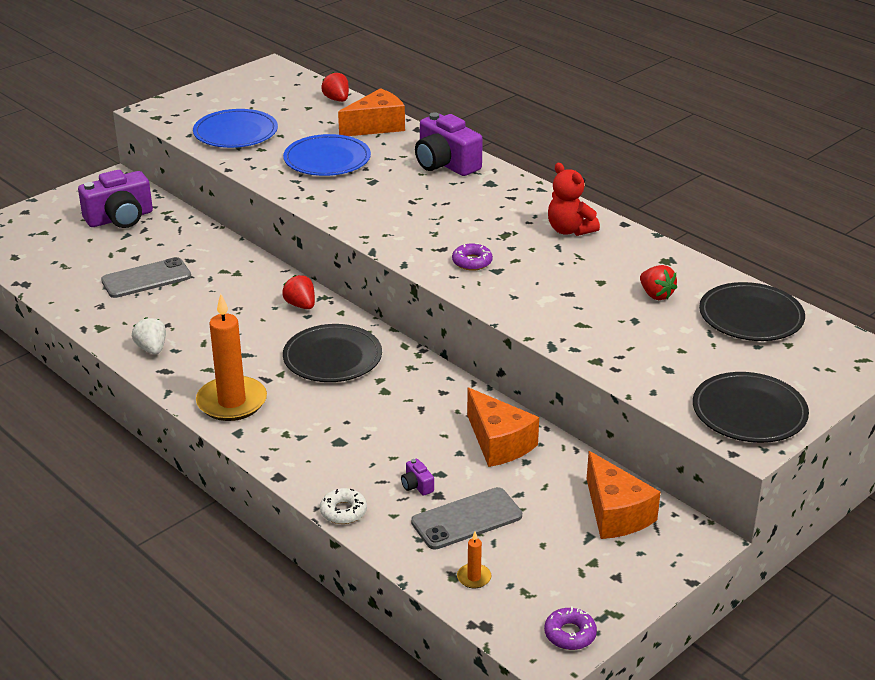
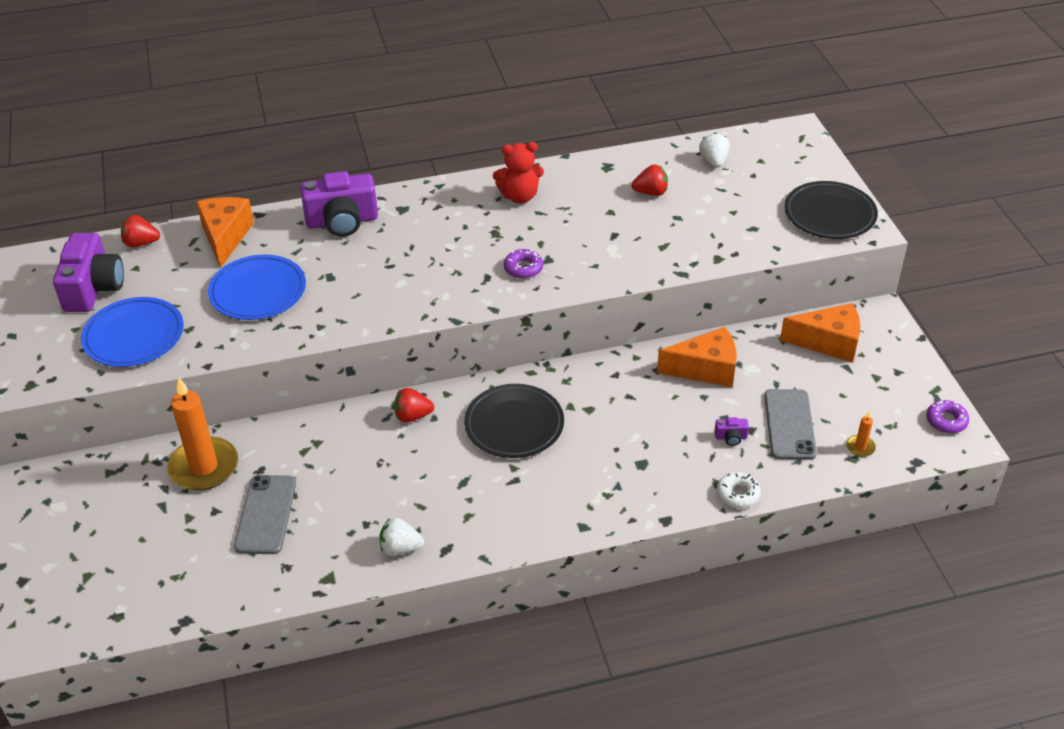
camera: 60 degrees left, 10 degrees up
(120, 218) = (121, 500): purple camera -> purple camera (93, 288)
(232, 402) = (533, 516): orange candle -> orange candle (204, 467)
(751, 316) = (714, 161): black plate -> white strawberry

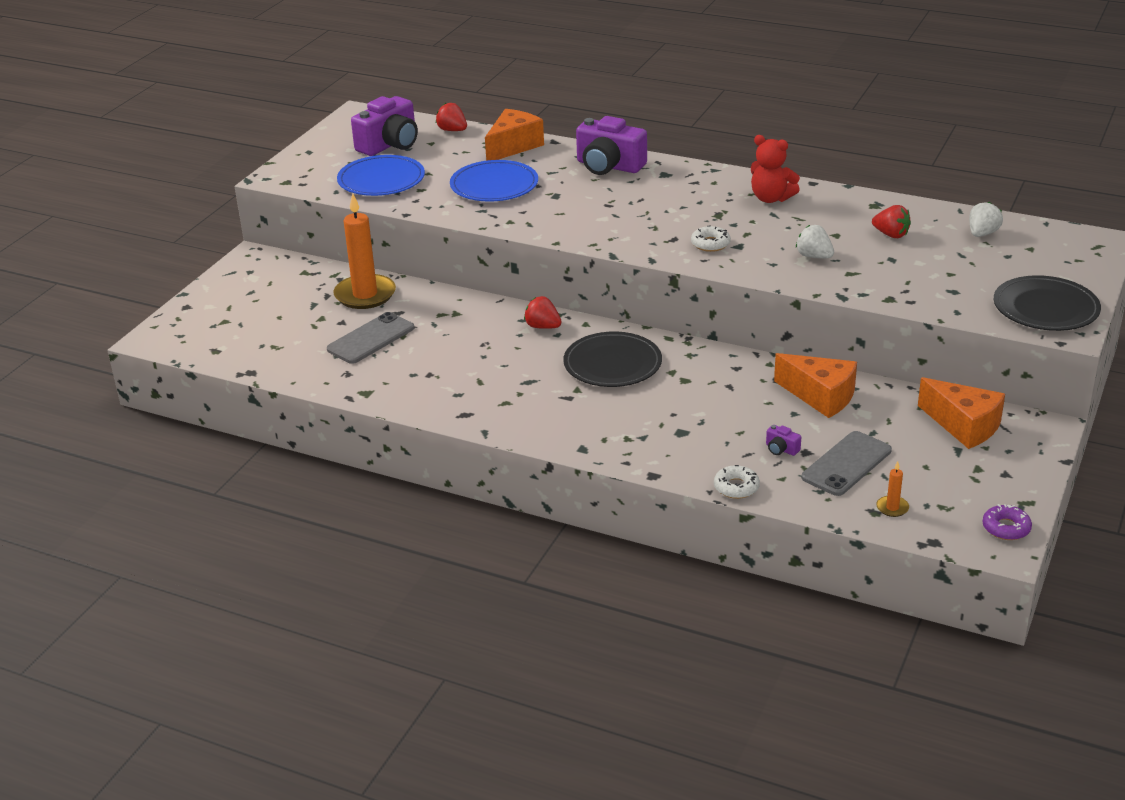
camera: 40 degrees right, 10 degrees down
(400, 548) = (434, 399): white strawberry -> white strawberry (814, 256)
(523, 268) = (710, 244): purple donut -> white donut

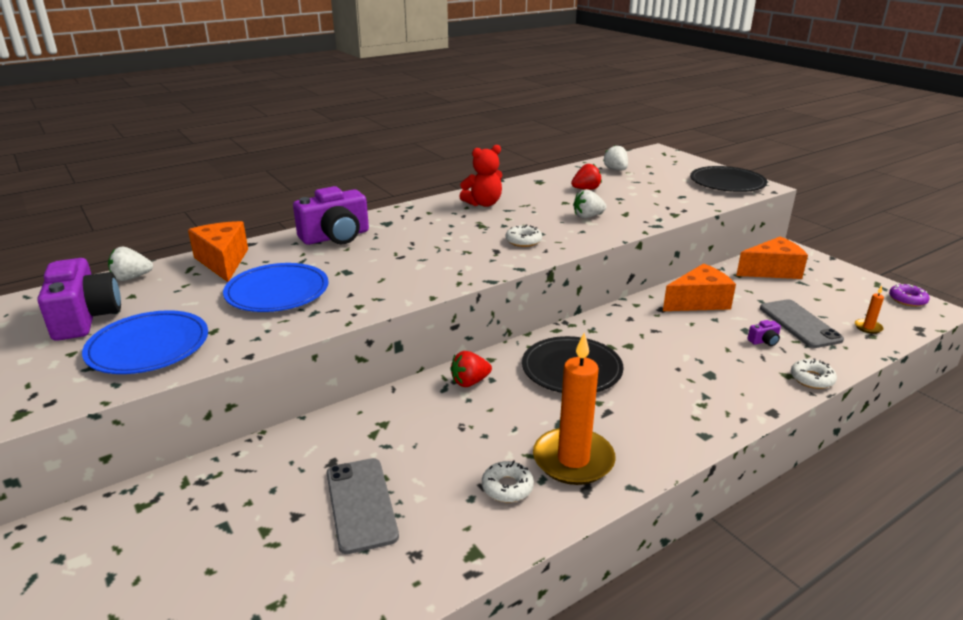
camera: 60 degrees left, 5 degrees down
(365, 295) = (263, 474): orange candle -> orange candle (573, 460)
(436, 384) = (507, 487): none -> white donut
(452, 130) = (131, 278): red strawberry -> white strawberry

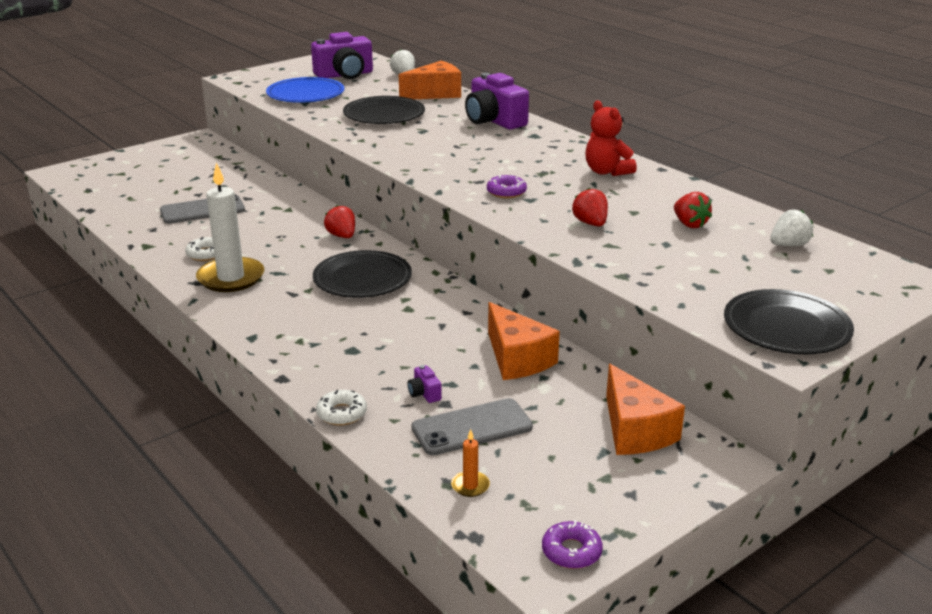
camera: 85 degrees right, 0 degrees up
(277, 292) = (384, 114): blue plate -> black plate
(523, 241) = (506, 192): white donut -> purple donut
(573, 460) = (231, 278): orange candle -> white candle
(588, 216) = (590, 223): white strawberry -> red strawberry

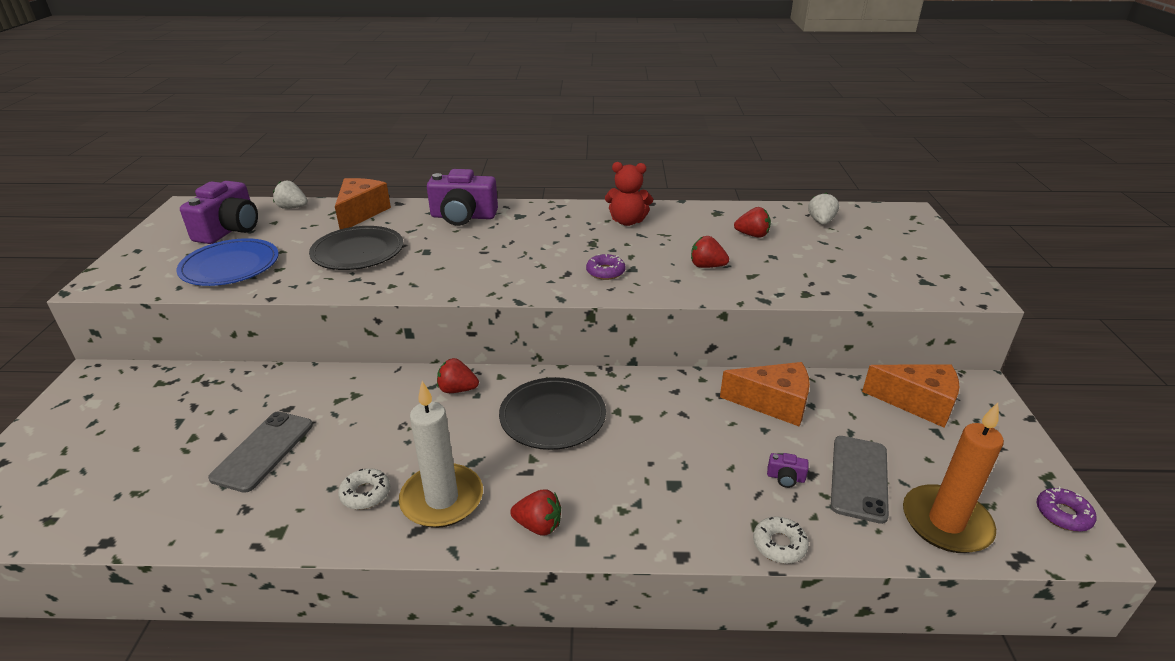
camera: 50 degrees left, 5 degrees up
(247, 317) = (538, 525): none -> red strawberry
(470, 486) = (946, 522): orange candle -> orange candle, size x2.38
(786, 327) = (935, 276): black plate -> none

